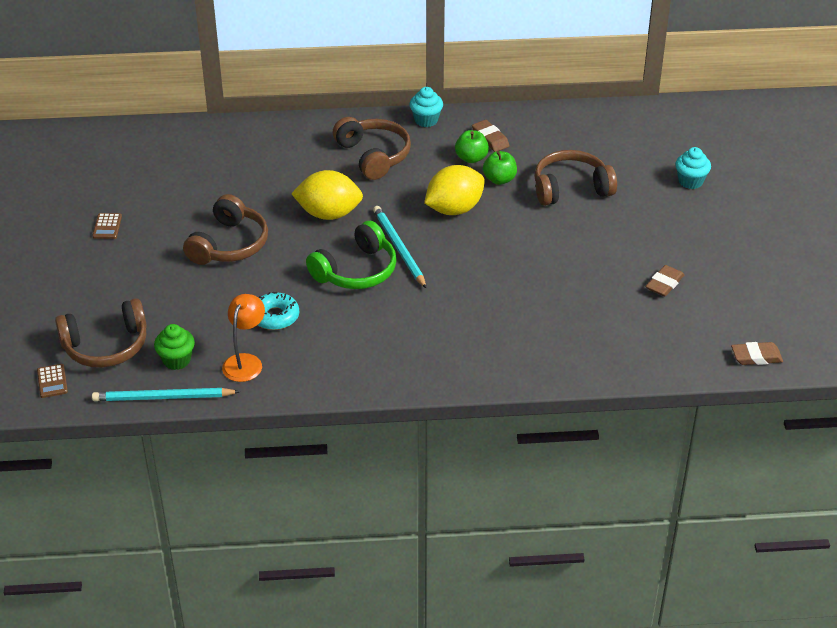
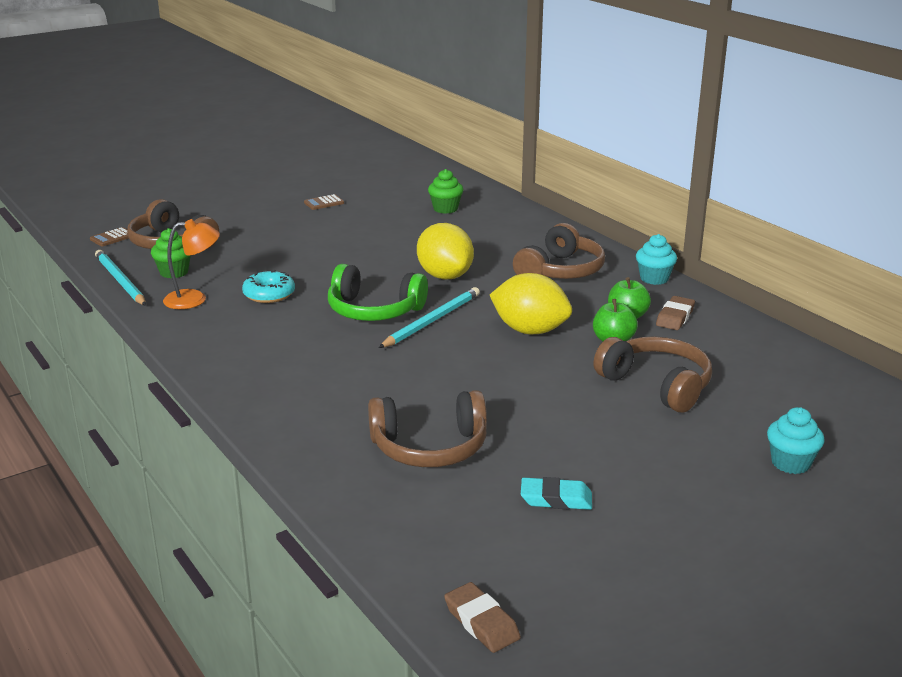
camera: 60 degrees right, 15 degrees down
(196, 164) = (445, 209): none -> green cupcake
(229, 244) = (351, 249): brown headphones -> brown headphones (429, 447)
(664, 284) = (556, 499): brown eraser -> turquoise eraser

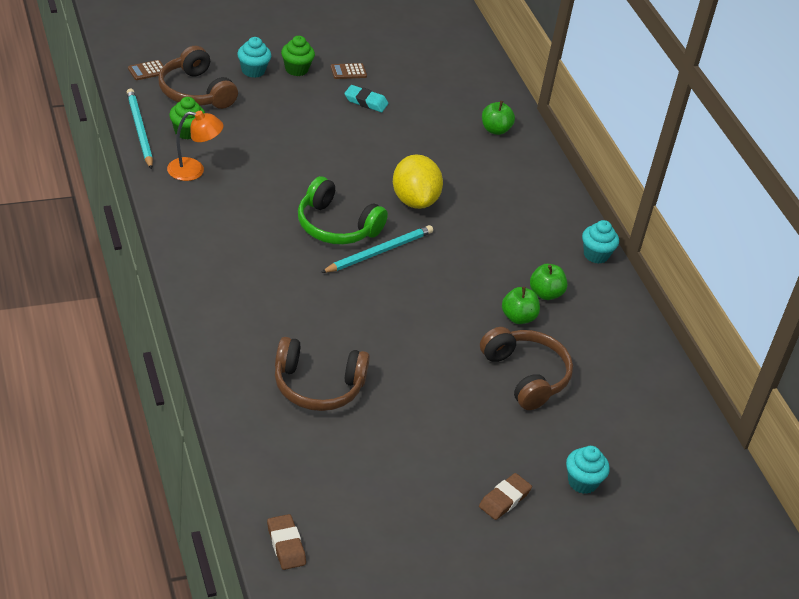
camera: 10 degrees right, 15 degrees up
(226, 219) = (253, 71): none -> turquoise cupcake
(269, 294) = (257, 182): turquoise donut -> none
(445, 209) = (456, 110): green cupcake -> green cupcake (296, 69)
(492, 214) = (495, 130): none -> green apple
(530, 330) = (455, 286): yellow lemon -> none
(556, 499) = (387, 461): turquoise eraser -> turquoise eraser (366, 101)
(560, 271) = (518, 222): brown headphones -> none
(675, 317) = (586, 306): brown eraser -> brown eraser (504, 499)

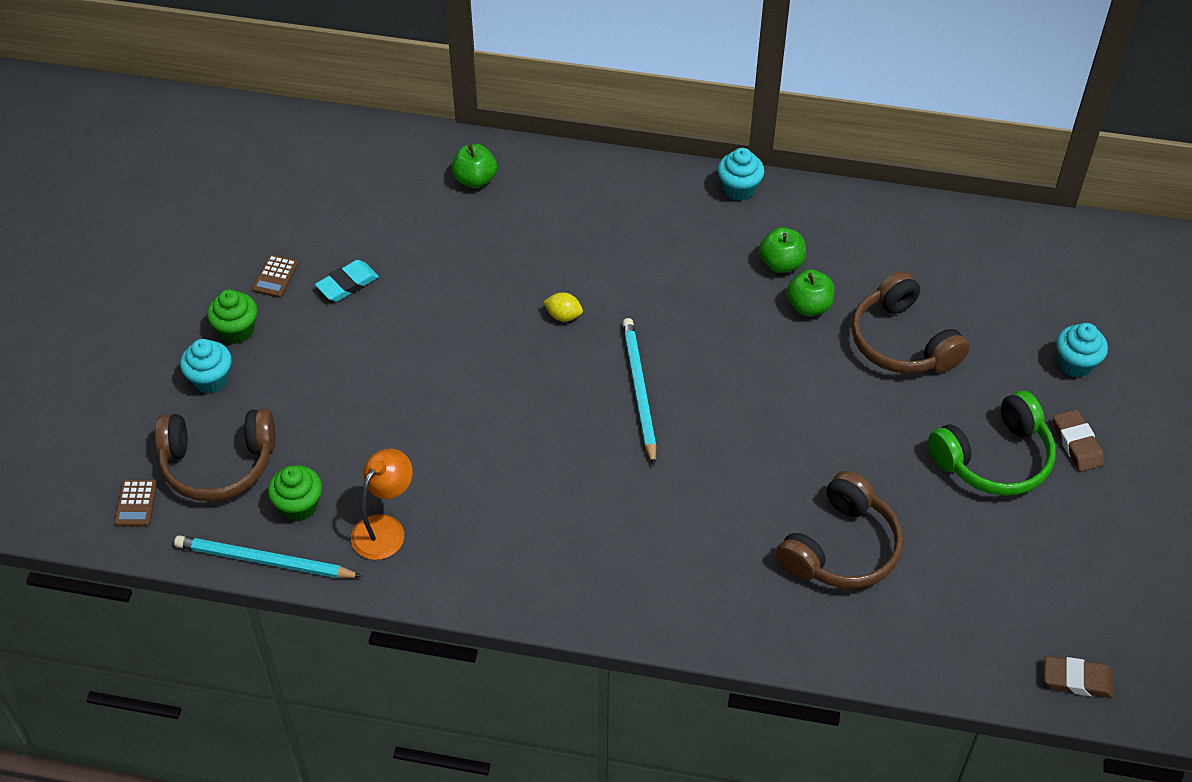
camera: 55 degrees left, 10 degrees up
(336, 226) = (571, 414): green headphones -> green headphones (994, 458)
(414, 200) = (563, 316): yellow lemon -> yellow lemon, size x0.43
(525, 376) = (902, 341): brown headphones -> brown headphones turned 120 degrees counterclockwise

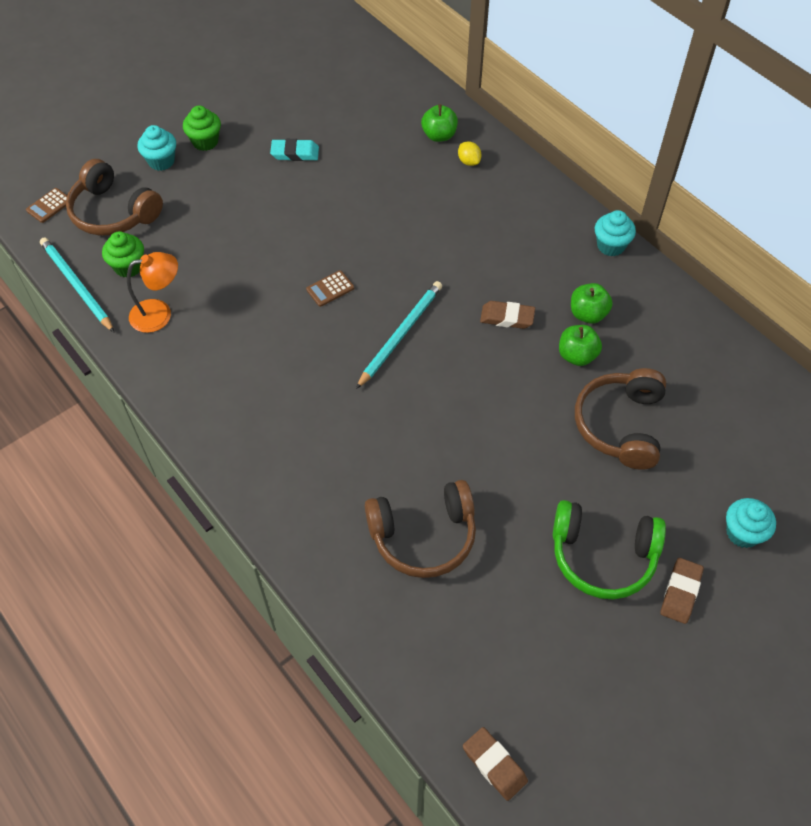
camera: 40 degrees right, 5 degrees up
(275, 277) = (259, 123): brown calculator -> brown calculator (330, 289)
(563, 316) = (403, 255): yellow lemon -> yellow lemon (469, 161)
(716, 312) = (507, 317): none -> brown eraser

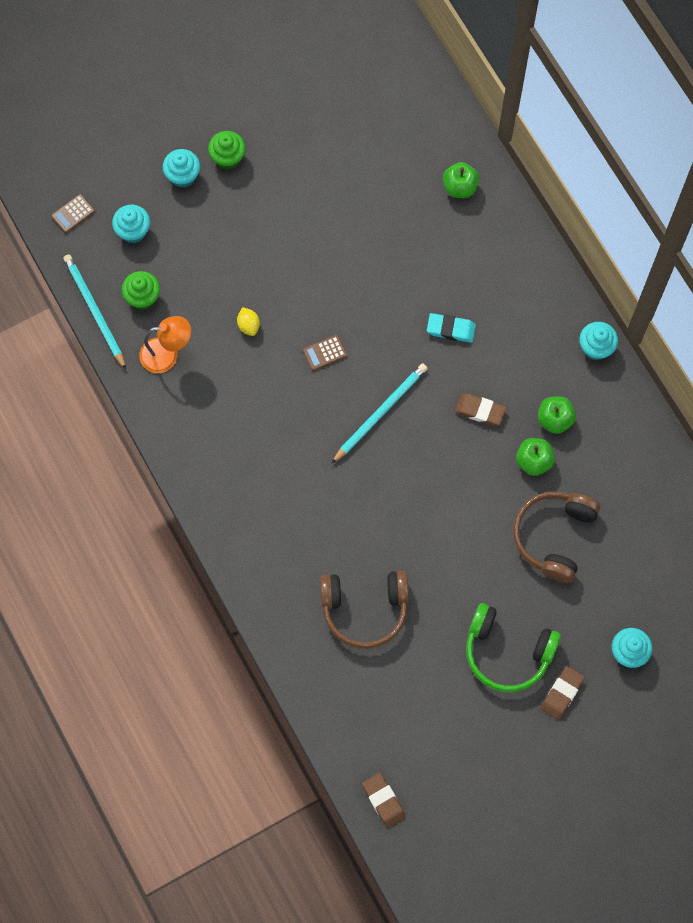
camera: 10 degrees right, 15 degrees up
(114, 212) = (133, 231): brown headphones -> turquoise cupcake
(295, 153) = (314, 187): turquoise eraser -> turquoise eraser (451, 329)
(469, 161) = (482, 225): yellow lemon -> yellow lemon (248, 325)

